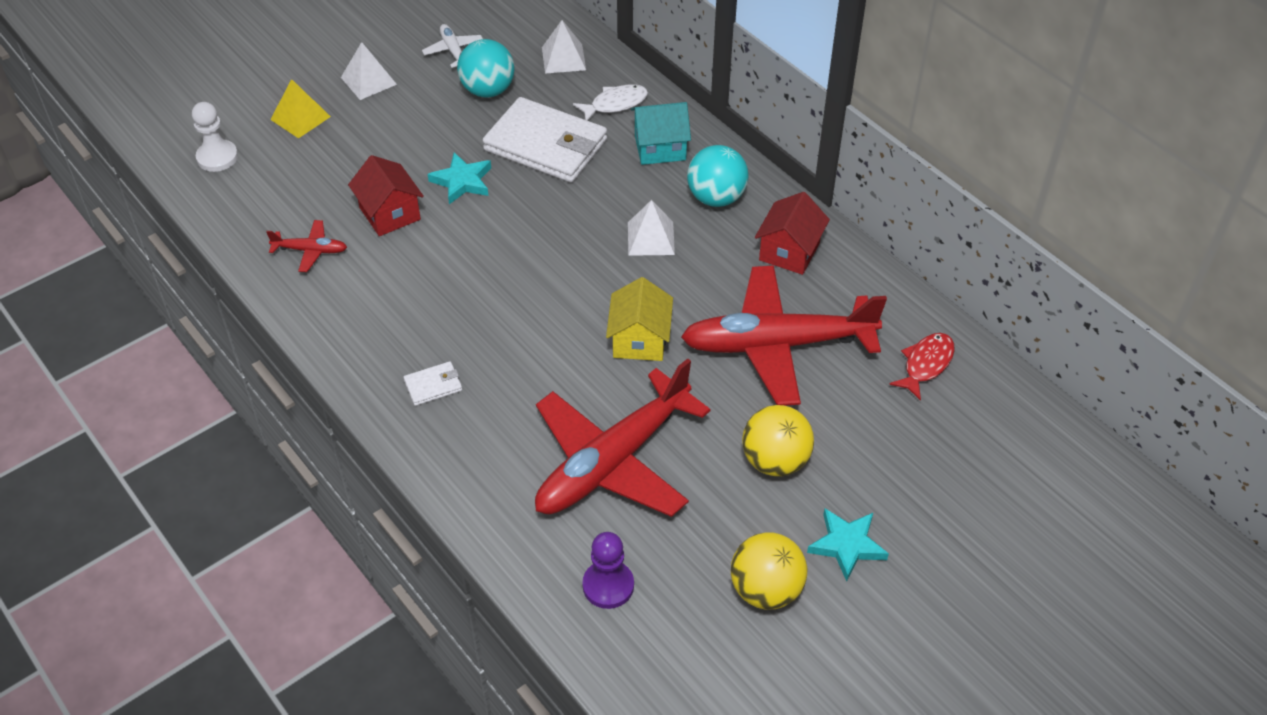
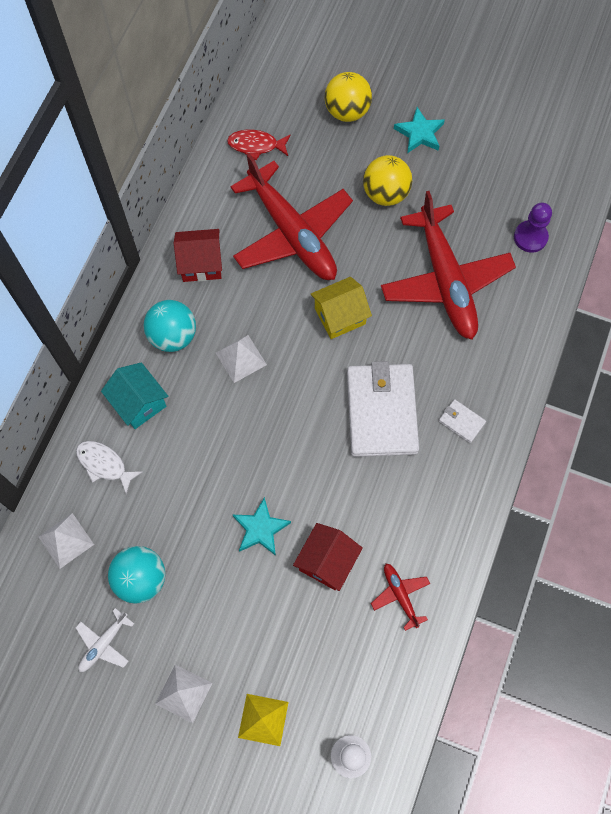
camera: 120 degrees left, 20 degrees up
(546, 145) = (183, 490): white wallet -> white wallet (381, 412)
(613, 461) = (445, 280): red plane -> red plane turned 60 degrees clockwise
(766, 590) = (476, 159): yellow ball -> yellow ball (347, 111)

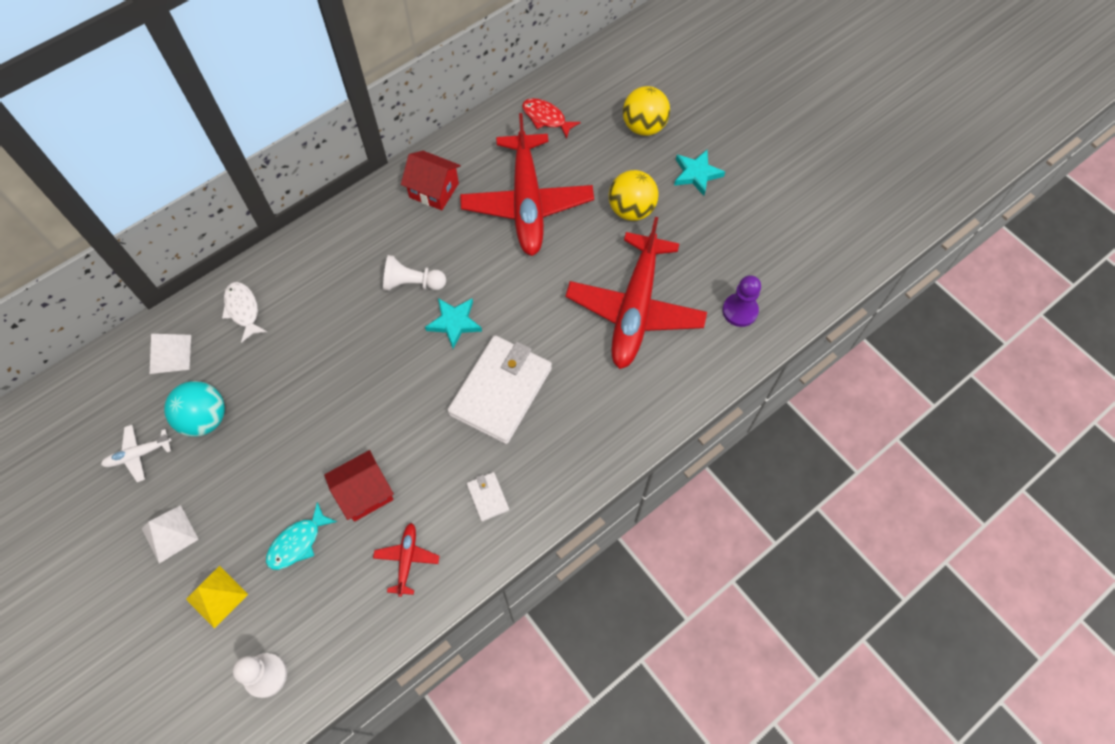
camera: 30 degrees right, 5 degrees down
(139, 403) = (305, 275): turquoise house -> none
(173, 336) = (370, 236): turquoise ball -> none
(241, 358) = (412, 283): white pyramid -> white pawn
(260, 529) = (329, 433): turquoise star -> turquoise star (454, 323)
(300, 635) = (298, 542): none -> turquoise fish
(340, 316) = (520, 291): yellow house -> none
(461, 422) = (566, 438): white wallet -> white wallet (488, 497)

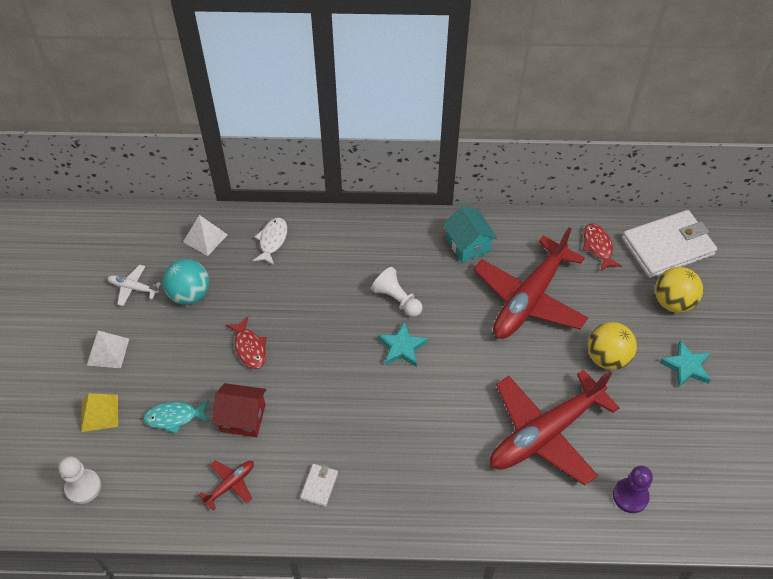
camera: 40 degrees right, 10 degrees down
(312, 425) = (249, 348): none -> red fish
(434, 190) = (468, 245): red house -> turquoise house
(501, 391) = (393, 419): white wallet -> white wallet (667, 247)

